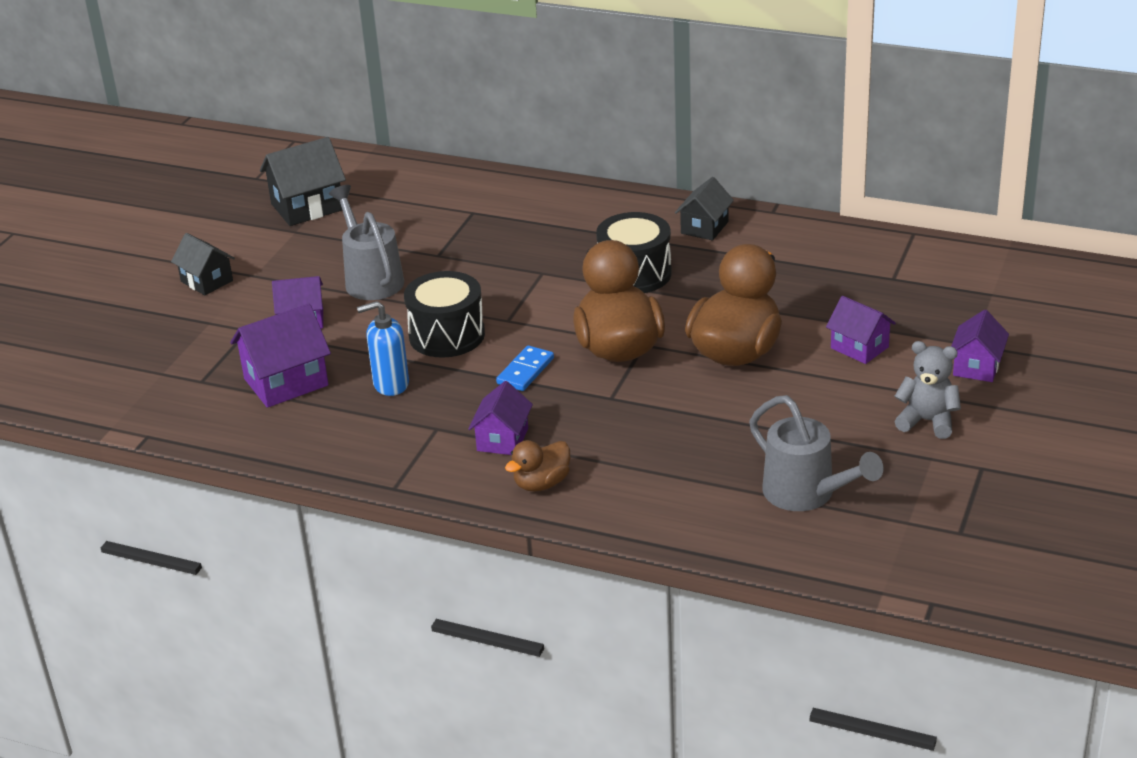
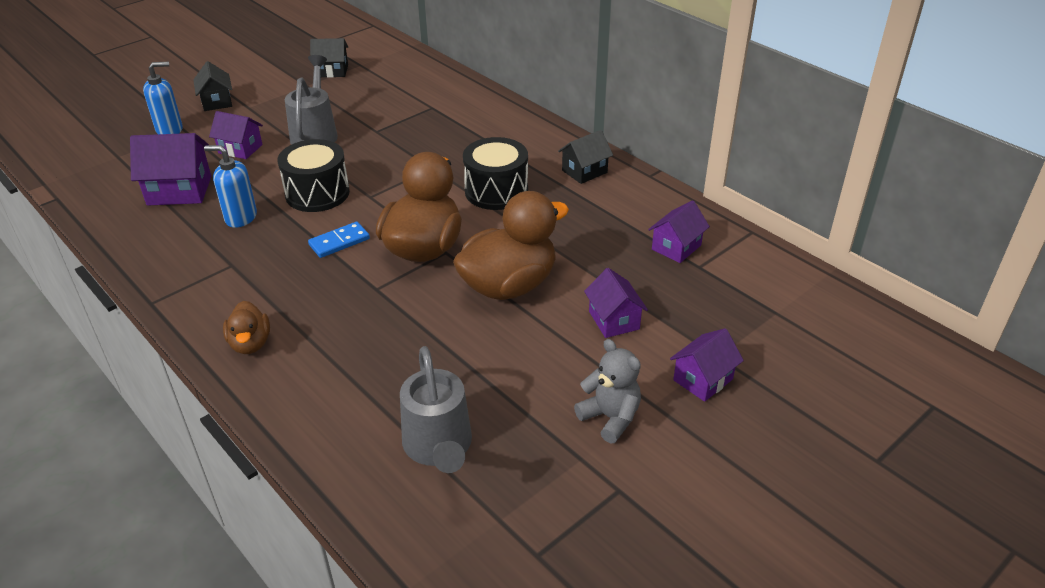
camera: 25 degrees right, 5 degrees up
(188, 327) = (170, 130): none -> blue soap dispenser
(307, 207) = (332, 71): black house -> black house, size x0.65
(502, 439) = (264, 293): purple house -> purple house (676, 247)
(541, 483) = (250, 343): brown duck -> brown duck turned 90 degrees counterclockwise

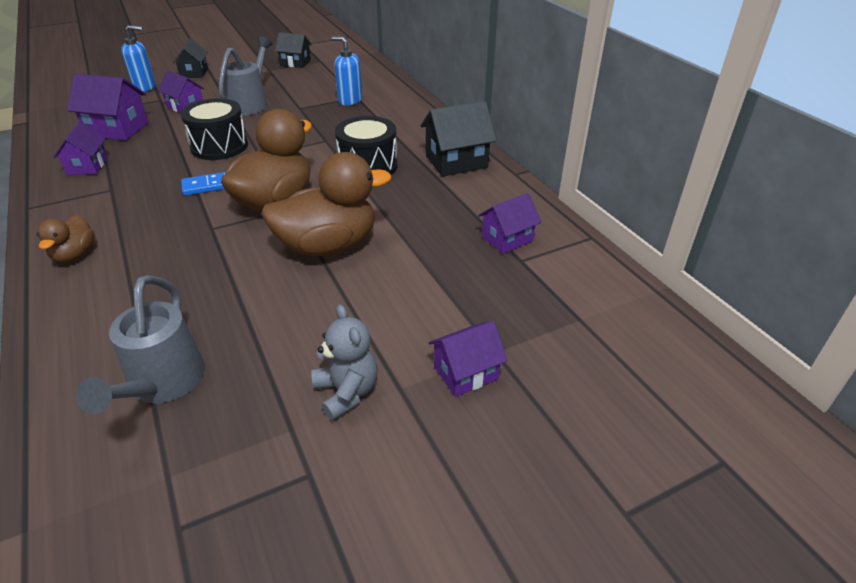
camera: 15 degrees right, 0 degrees up
(240, 217) = (146, 155): blue soap dispenser -> blue soap dispenser (350, 100)
(584, 171) = (456, 162): black house -> black house, size x1.54
(614, 320) = (407, 295): purple house -> purple house (87, 166)

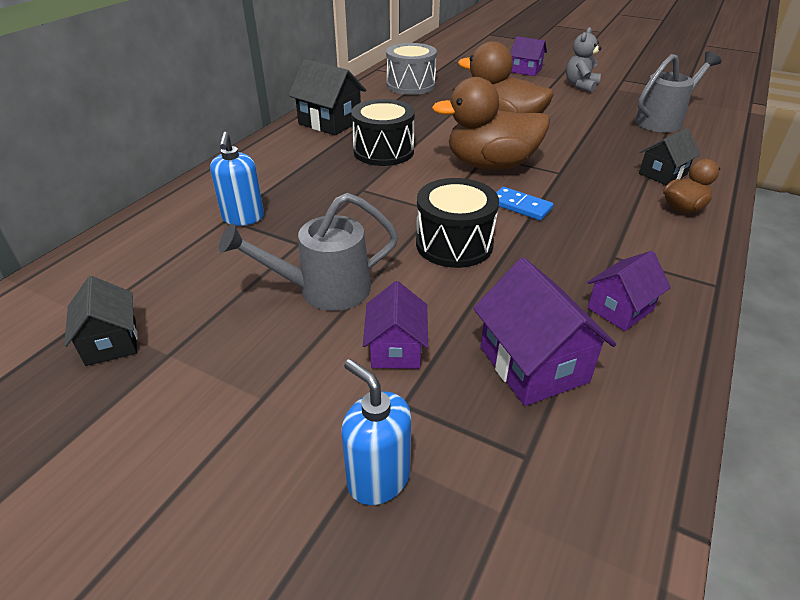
camera: 125 degrees left, 0 degrees up
(194, 73) = (250, 457): black house -> black house (662, 174)
(507, 239) = (411, 85): purple house -> grey drum

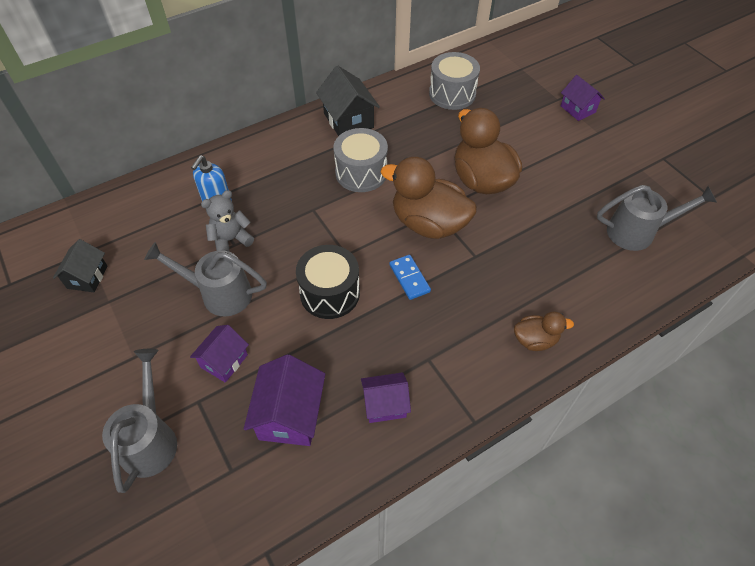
camera: 30 degrees right, 15 degrees up
(378, 478) = (151, 439): blue soap dispenser -> grey watering can
(383, 151) = (361, 173): black drum -> grey drum
(580, 86) = (609, 152): grey teddy bear -> grey teddy bear (231, 240)
(662, 174) = (560, 296): black house -> none

